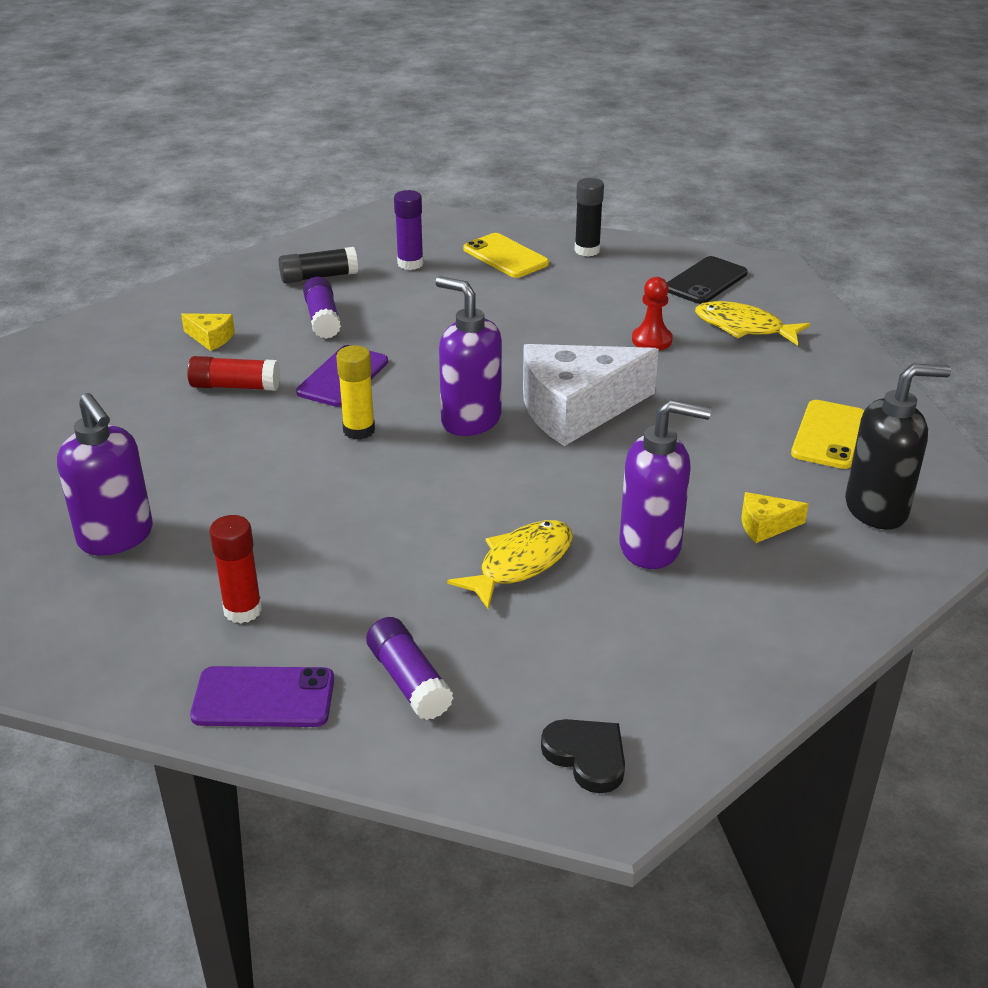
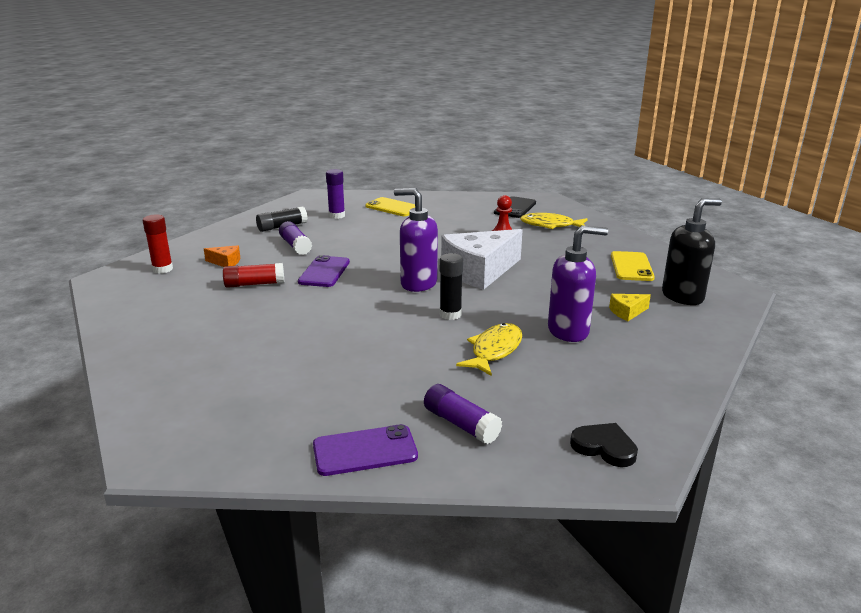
camera: 15 degrees left, 10 degrees down
(116, 537) = (209, 374): purple soap dispenser -> none
(211, 338) = (226, 262): yellow cheese -> orange cheese
(243, 610) = (322, 402): red glue stick -> red glue stick (162, 269)
(359, 430) = (350, 297): yellow glue stick -> none
(587, 250) = (439, 201): black glue stick -> black glue stick (450, 314)

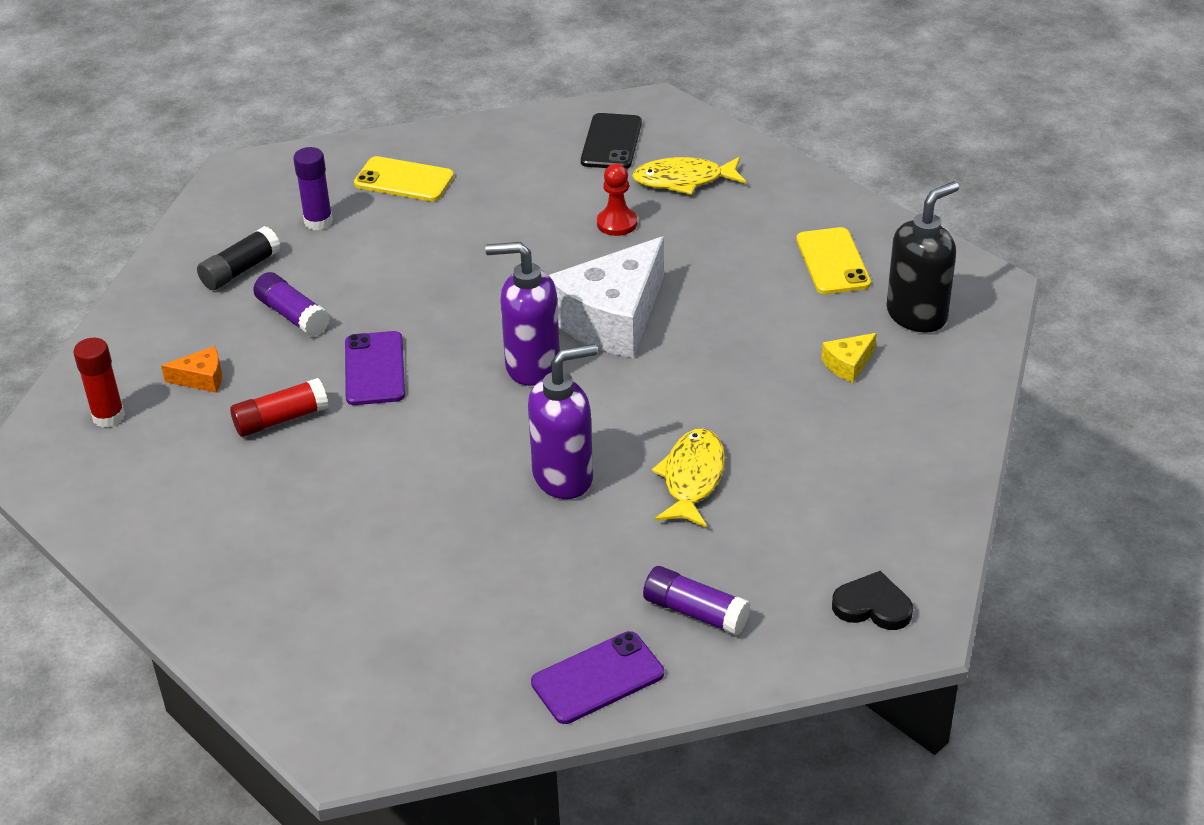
camera: 15 degrees left, 15 degrees up
(450, 314) = (606, 422): black glue stick -> none
(568, 331) = (779, 420): purple soap dispenser -> purple soap dispenser (564, 477)

